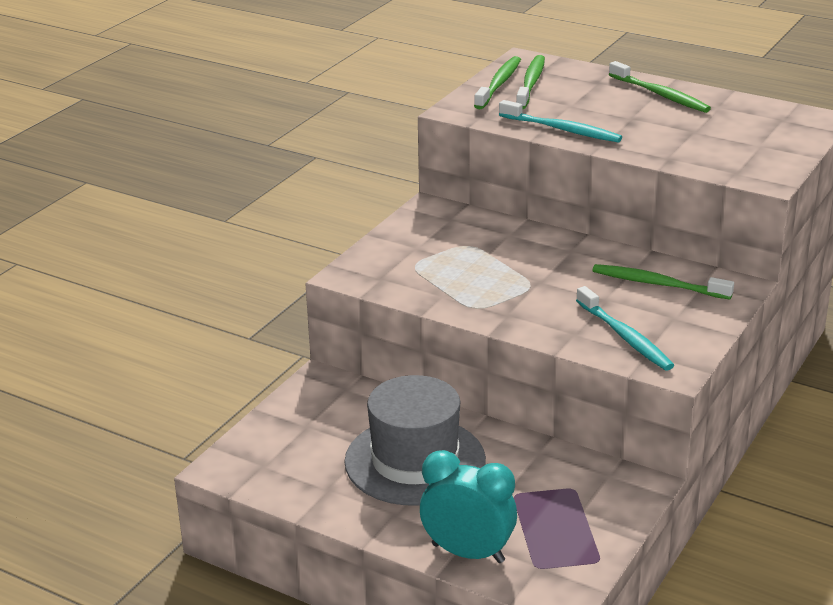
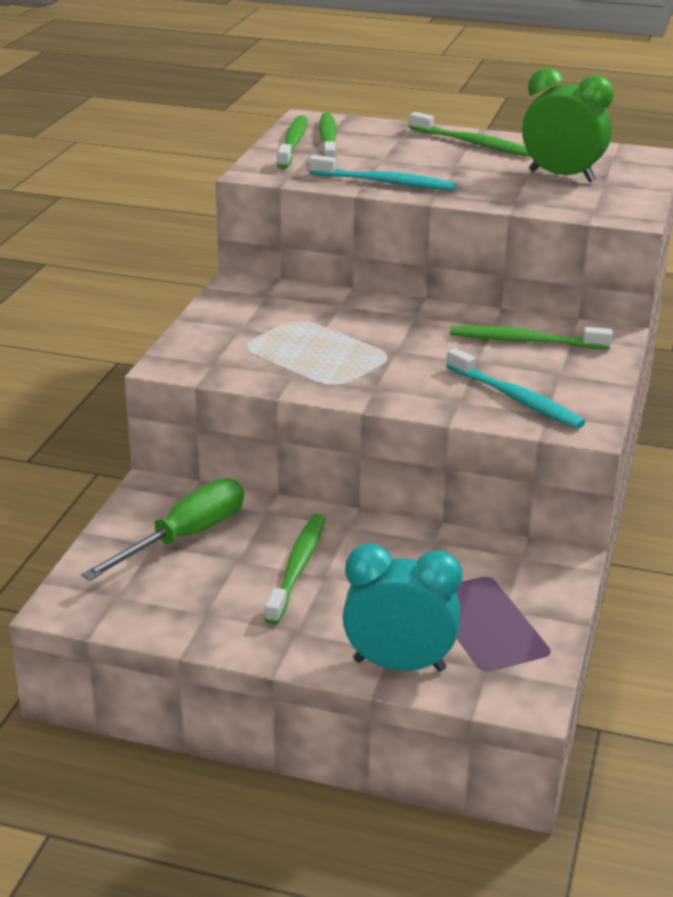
camera: 15 degrees left, 0 degrees up
(333, 423) = (185, 537): none -> green screwdriver
(415, 461) = (297, 568): grey hat -> green toothbrush
(725, 135) = (562, 176): none -> green clock

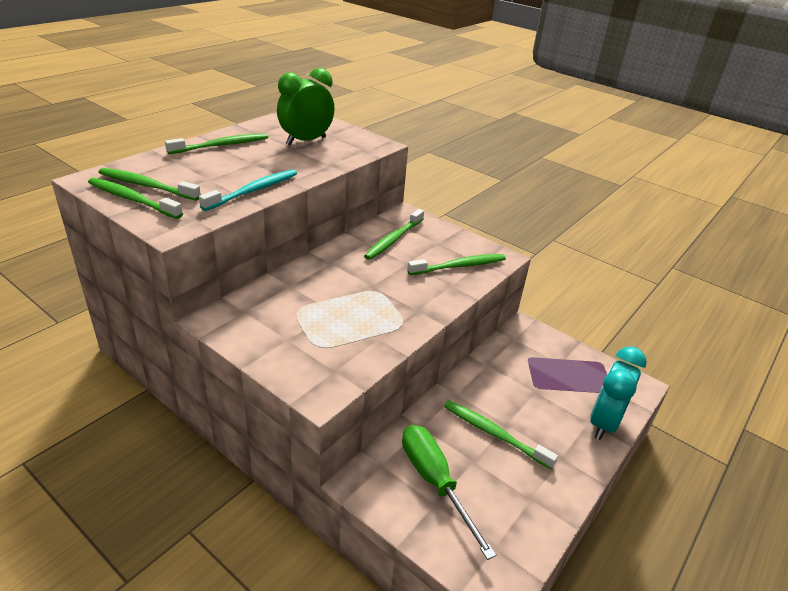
camera: 70 degrees left, 5 degrees up
(515, 398) = (459, 266): turquoise toothbrush -> green toothbrush

